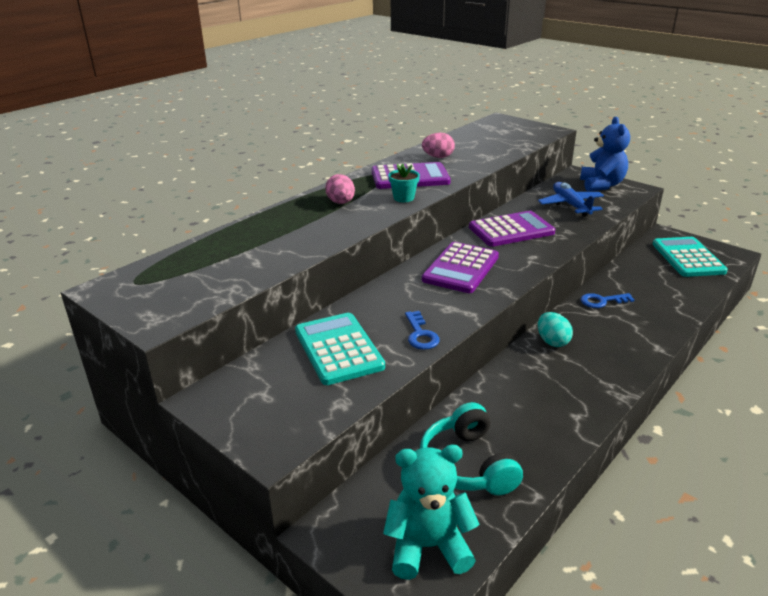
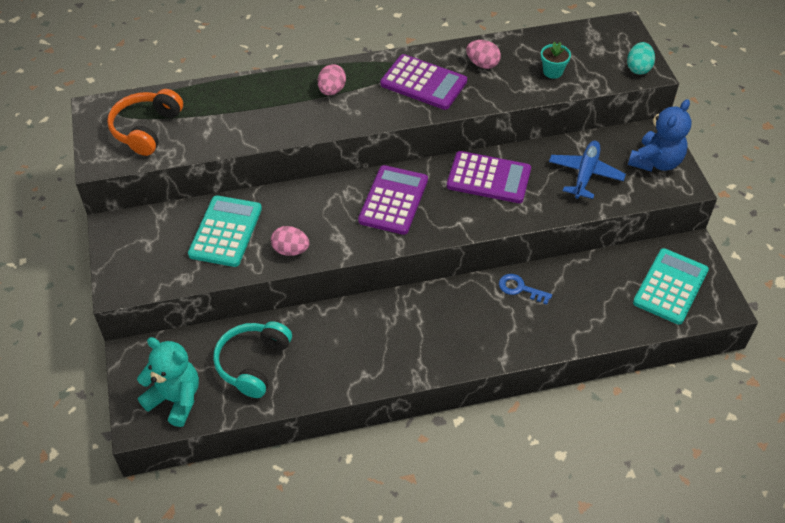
camera: 35 degrees right, 20 degrees up
(185, 282) = (146, 129): none -> orange headphones
(403, 198) = (387, 109): turquoise flower pot -> turquoise flower pot (552, 72)
(420, 335) = (290, 250): blue key -> pink egg
(460, 268) = (393, 200): purple calculator -> purple calculator turned 135 degrees clockwise
(552, 341) = (427, 303): turquoise egg -> turquoise egg (638, 68)

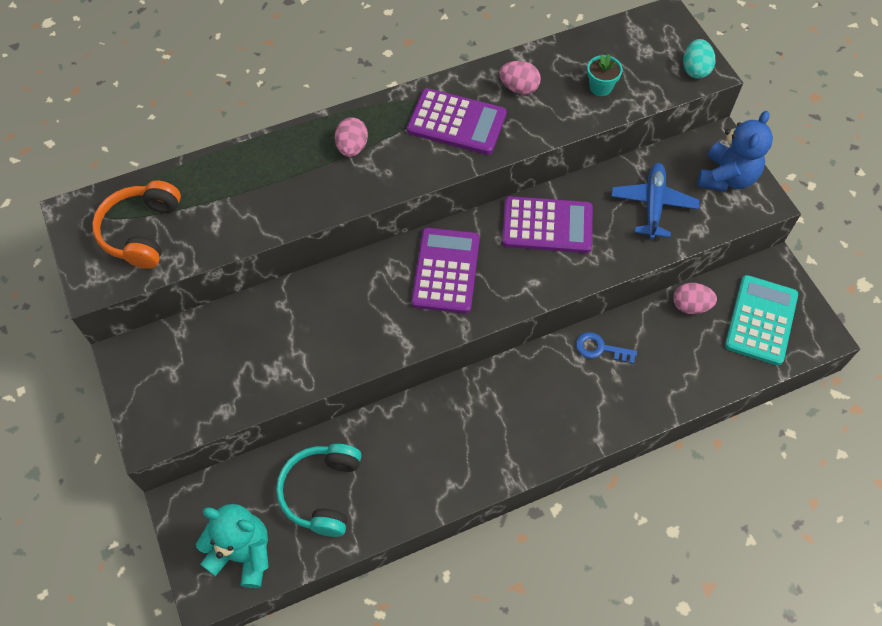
camera: 10 degrees left, 10 degrees up
(226, 231) = (261, 341): turquoise calculator -> none
(290, 250) = (342, 354): pink egg -> pink egg (690, 306)

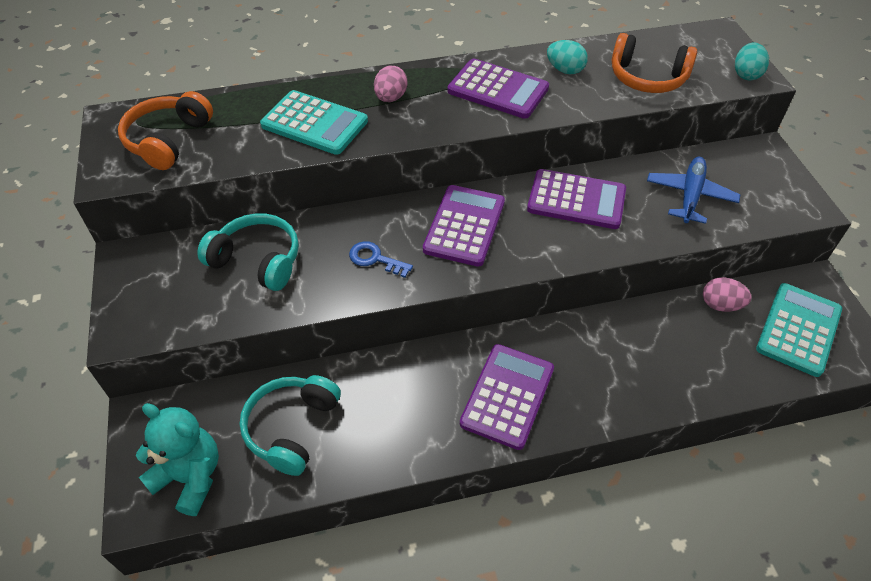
camera: 10 degrees right, 10 degrees down
(256, 339) = (257, 260): none -> turquoise headphones
(283, 190) = (314, 123): none -> turquoise calculator
(510, 429) = (507, 396): none -> purple calculator
(519, 88) = (565, 70): pink egg -> turquoise egg
(600, 87) = (647, 78): turquoise flower pot -> orange headphones
(600, 348) = (617, 331): blue key -> blue key (375, 259)
(726, 177) = (770, 182): blue teddy bear -> none

